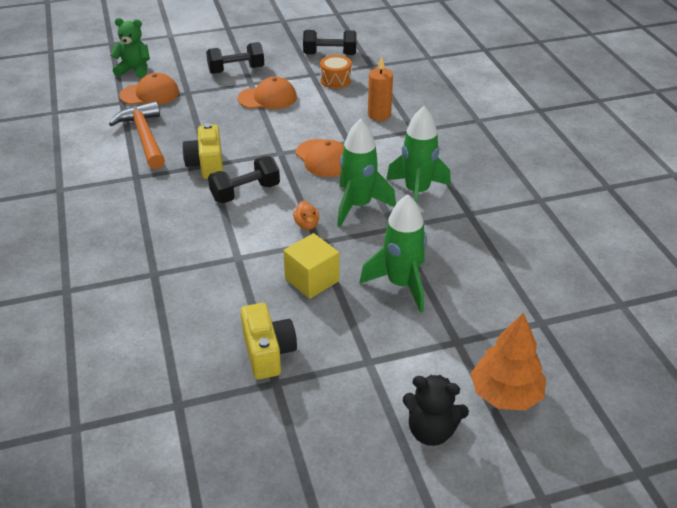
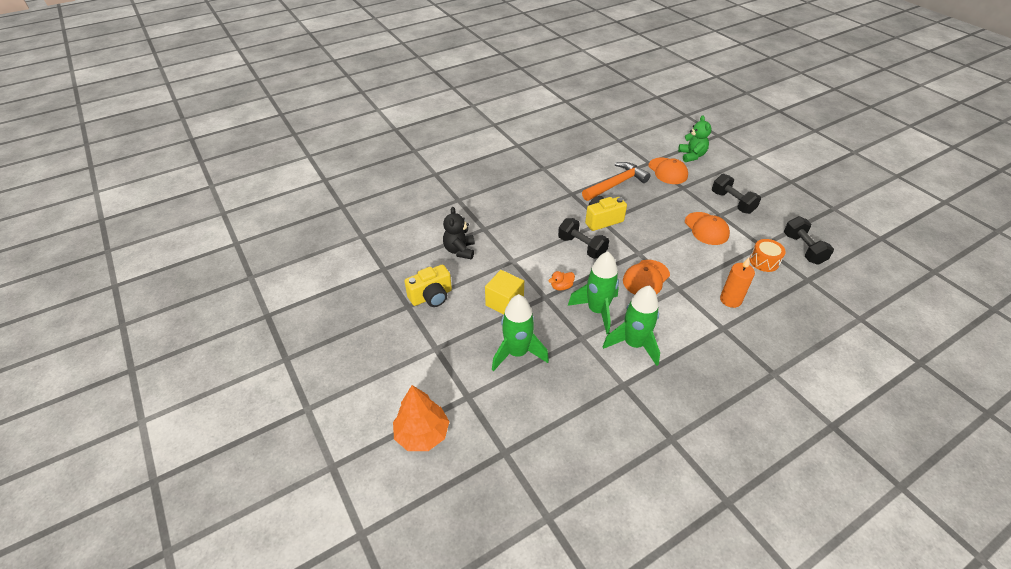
camera: 75 degrees right, 5 degrees up
(431, 431) = (382, 393): black teddy bear -> black teddy bear (460, 250)

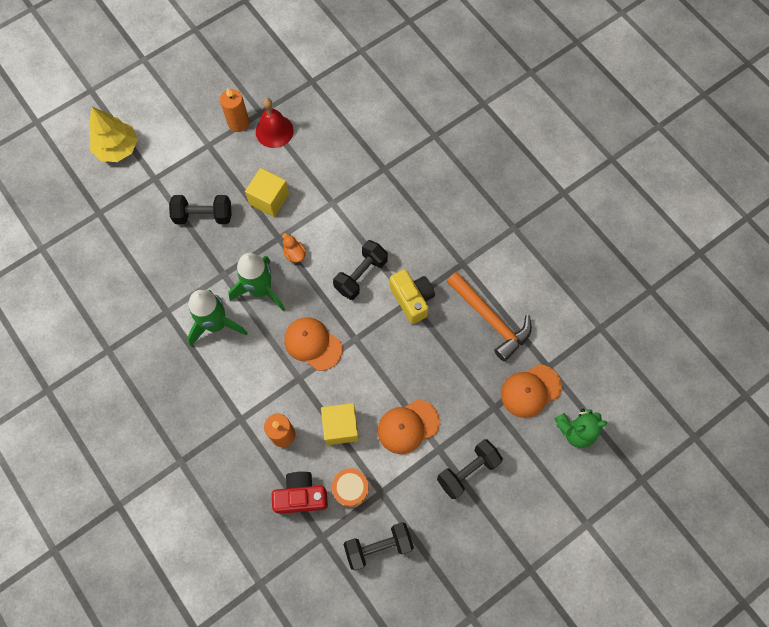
camera: 85 degrees right, 25 degrees up
(415, 323) = (238, 123): none -> orange candle
(422, 434) = (117, 148): orange tree -> yellow tree
(431, 296) = (274, 131): yellow camera -> red bell
(460, 250) = (345, 148): black teddy bear -> none
(517, 353) = (203, 215): green rocket -> black dumbbell
(715, 265) = (340, 427): none -> yellow cube
(779, 290) = (301, 496): none -> red camera

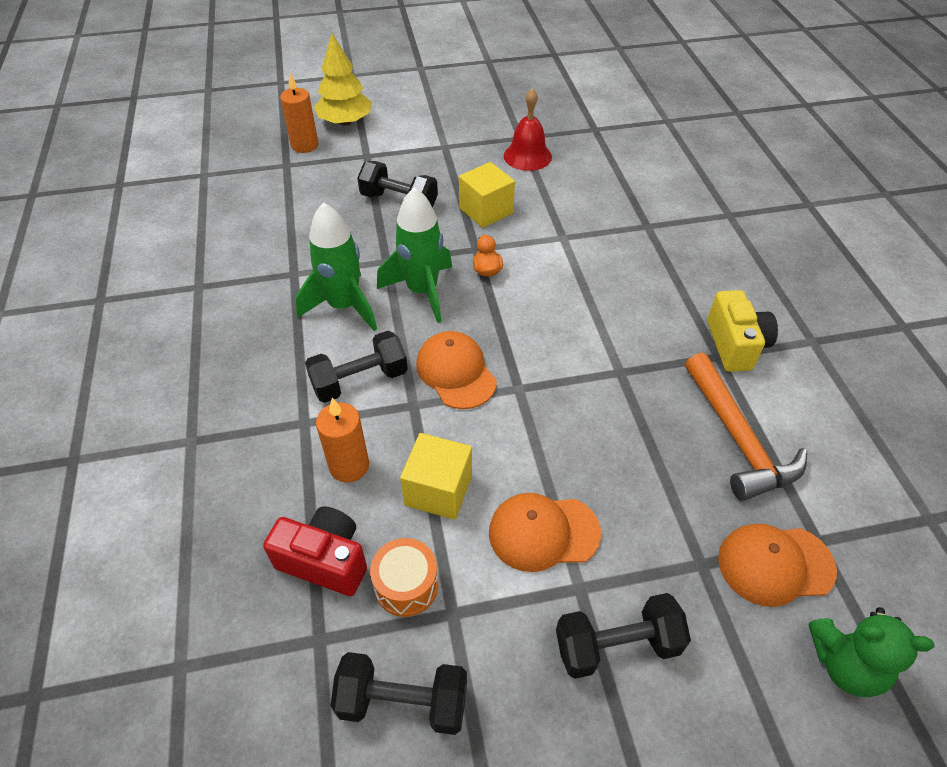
camera: 25 degrees right, 20 degrees down
(238, 123) = (490, 138): orange candle -> orange candle (305, 145)
(361, 275) = (563, 320): black dumbbell -> black dumbbell (360, 380)
(412, 299) = (624, 371): yellow camera -> yellow camera (735, 345)

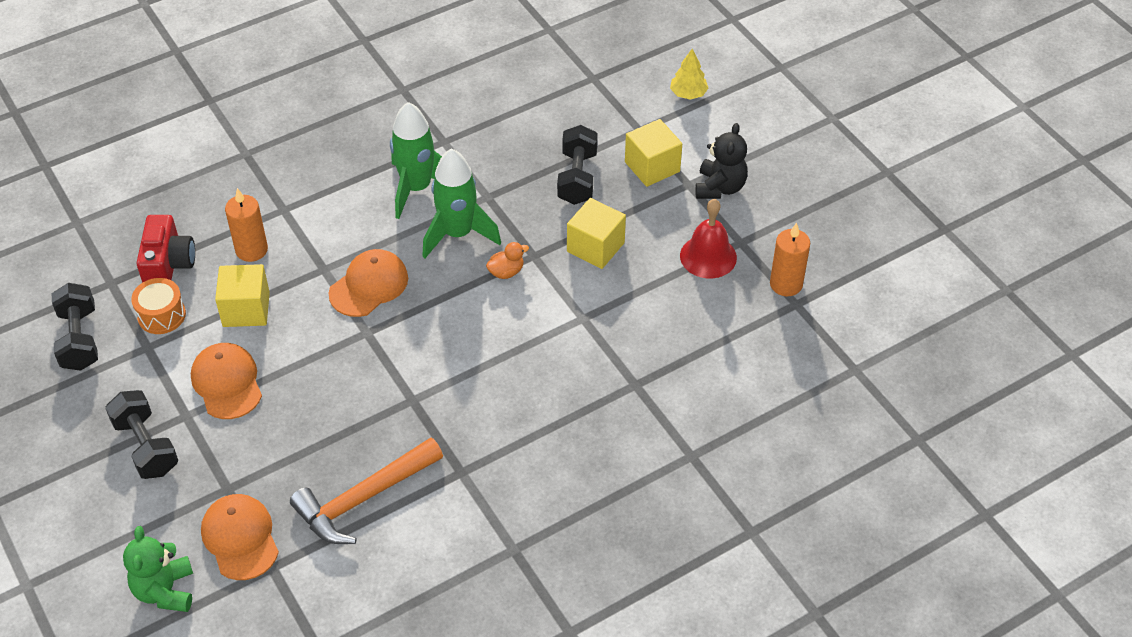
camera: 70 degrees right, 0 degrees up
(305, 145) = (631, 79): orange candle -> orange candle (786, 284)
(345, 122) = (688, 94): yellow tree -> yellow tree, size x0.60
(360, 380) = (337, 227): black dumbbell -> none
(413, 159) = (652, 167): none -> yellow cube
(458, 132) = (720, 187): none -> black teddy bear
(735, 345) = (481, 484): yellow camera -> none

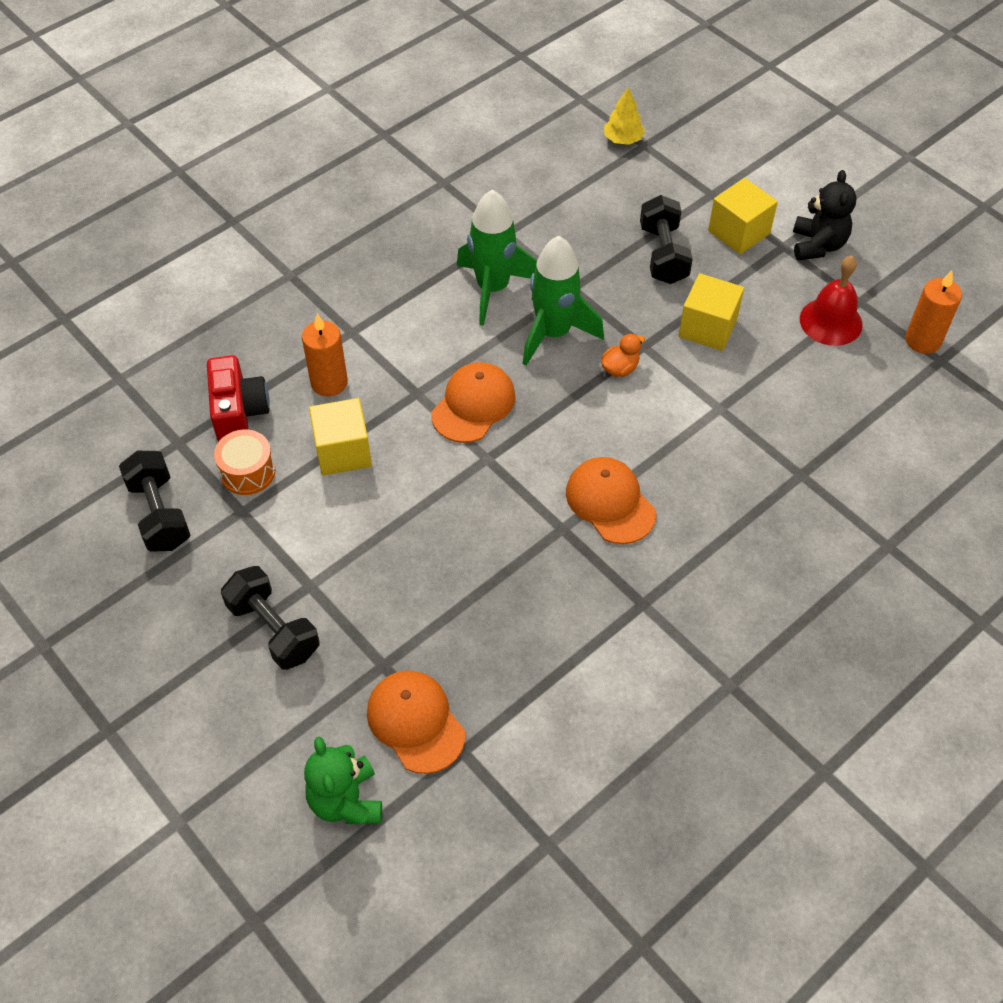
camera: 10 degrees left, 5 degrees up
(227, 383) = (346, 540): orange cap -> orange cap (610, 502)
(363, 499) = (543, 652): orange hammer -> none
(688, 94) = (750, 149): yellow tree -> yellow tree (623, 139)

